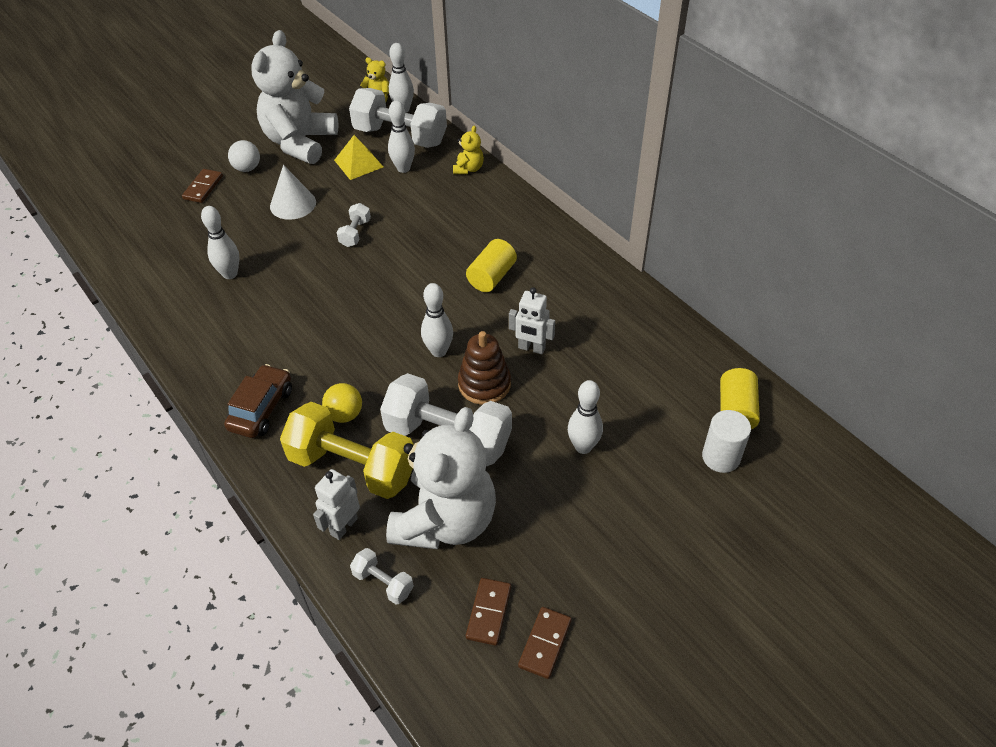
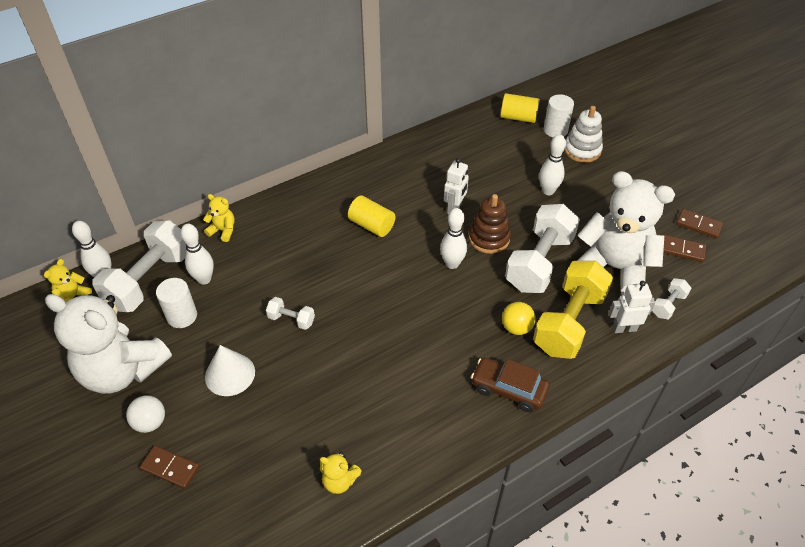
camera: 85 degrees left, 0 degrees up
(175, 289) = (339, 481): none -> yellow teddy bear
(230, 274) = (327, 428): white bowling pin -> none
(343, 526) = (624, 328): white robot -> white robot turned 135 degrees clockwise
(358, 163) = (182, 316): yellow pyramid -> white cylinder
(683, 491) = (582, 150): none -> white stacking toy

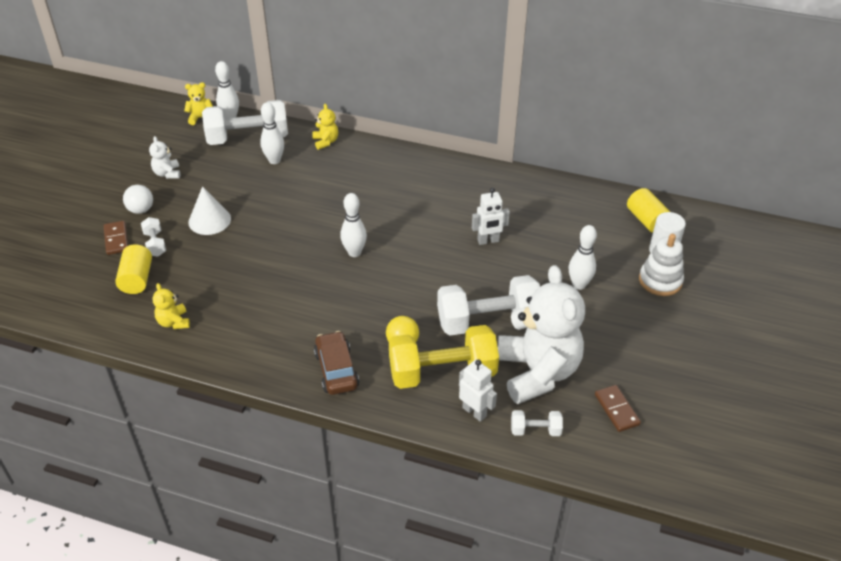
camera: 50 degrees right, 5 degrees down
(122, 370) = (167, 173): white teddy bear -> white teddy bear, size x0.41
(182, 316) = (234, 170): white cylinder -> none
(291, 319) = (283, 220): white dumbbell -> white dumbbell (155, 244)
(372, 225) = (416, 207): yellow cylinder -> yellow cylinder (137, 279)
(452, 264) = (427, 271): white bowling pin -> white bowling pin (354, 252)
(489, 238) = (479, 278): brown stacking toy -> none
(698, 225) = (665, 407): brown domino -> none

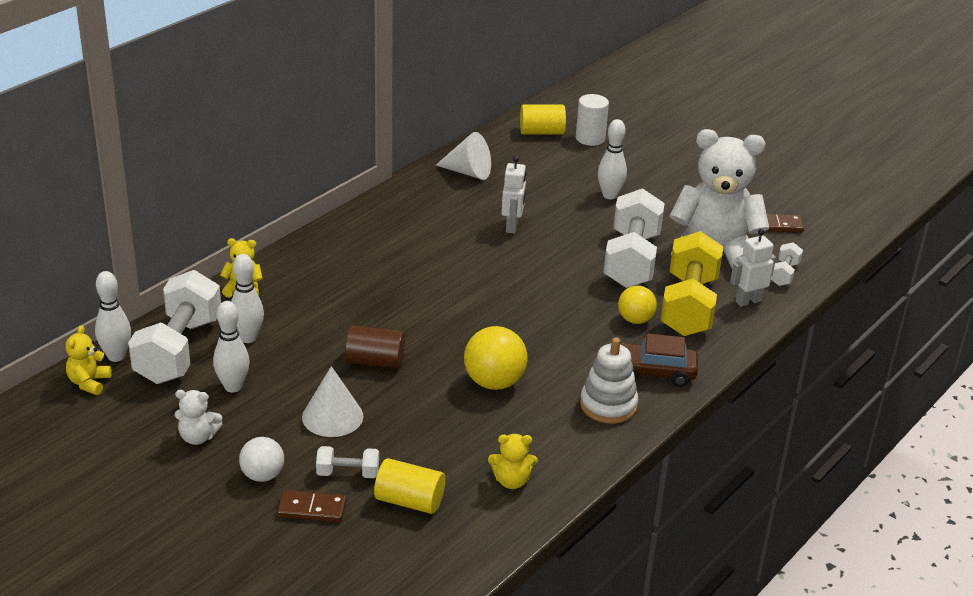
camera: 70 degrees left, 10 degrees down
(277, 221) = (375, 361): none -> brown cylinder
(281, 284) = (494, 382): none -> yellow ball
(354, 252) = (473, 317): white bowling pin -> white bowling pin (233, 387)
(548, 197) = (468, 172): none -> white cone
(660, 281) = (629, 153): white stacking toy -> white stacking toy (608, 405)

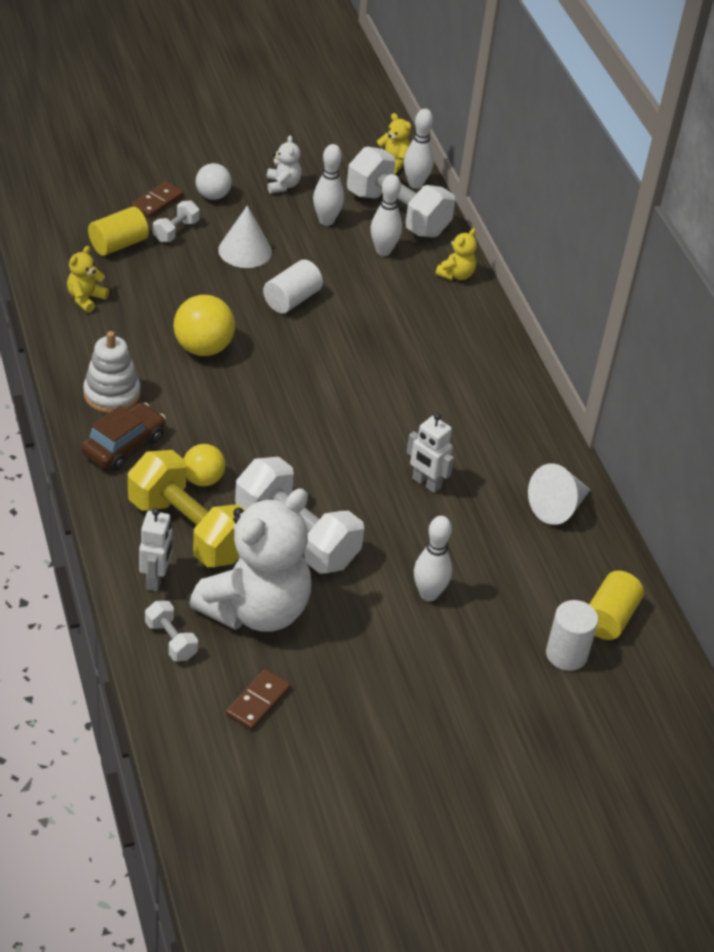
camera: 120 degrees right, 10 degrees up
(198, 437) = (282, 185): white teddy bear -> white teddy bear turned 135 degrees clockwise
(375, 361) = (292, 299): brown cylinder -> white cylinder

